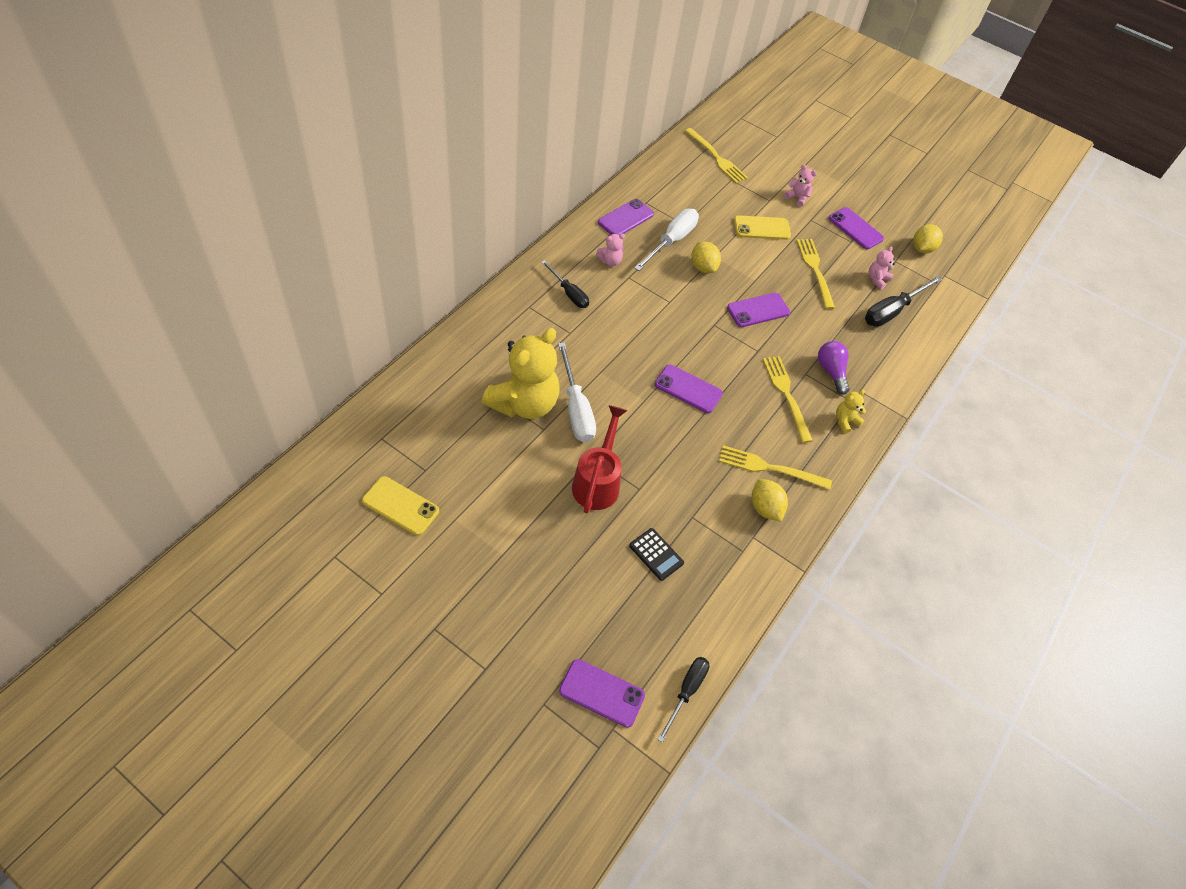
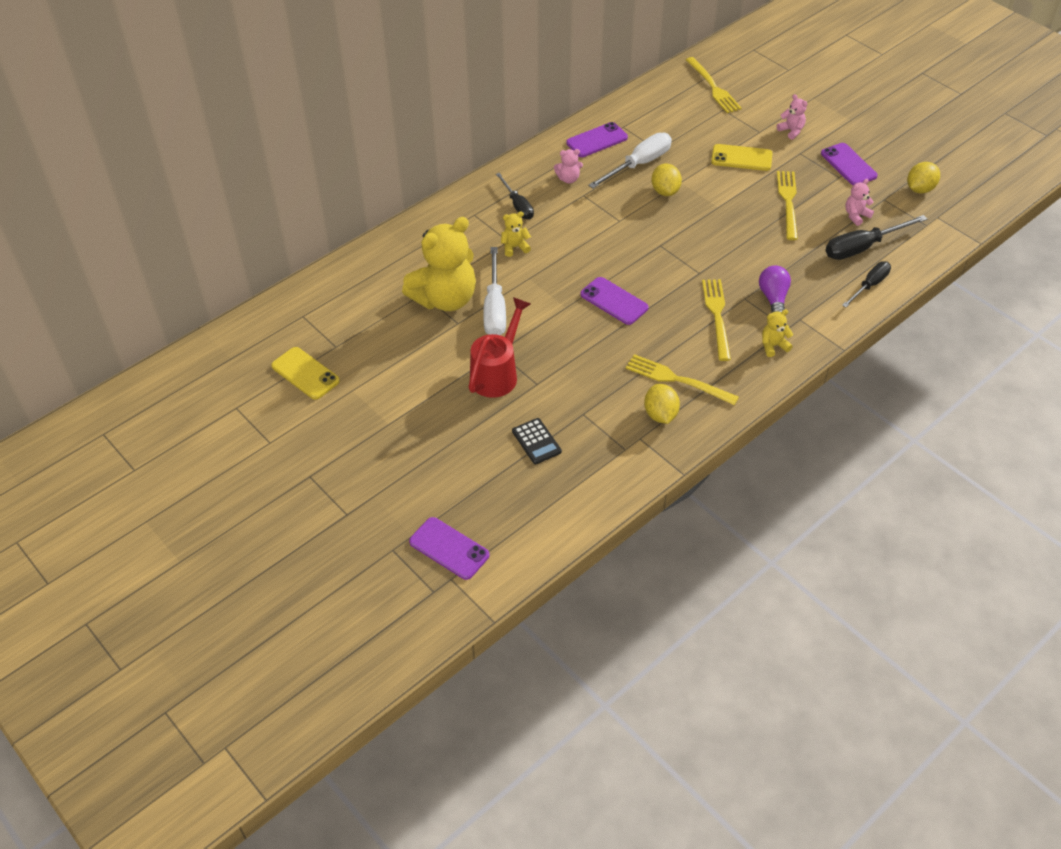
camera: 20 degrees right, 5 degrees down
(578, 339) = (515, 247): none -> yellow teddy bear
(686, 692) = (531, 559): black screwdriver -> black screwdriver (869, 285)
(758, 310) = (712, 235): purple phone -> none

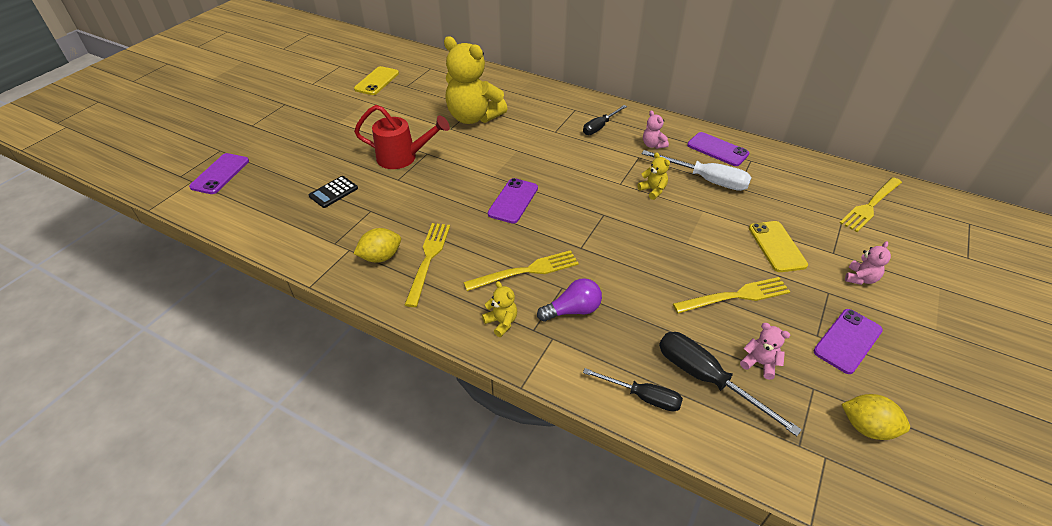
camera: 70 degrees right, 5 degrees down
(494, 308) = (474, 141): white screwdriver -> none
(515, 247) = (549, 136): yellow teddy bear -> yellow teddy bear (653, 190)
(665, 191) = (681, 203): yellow lemon -> none

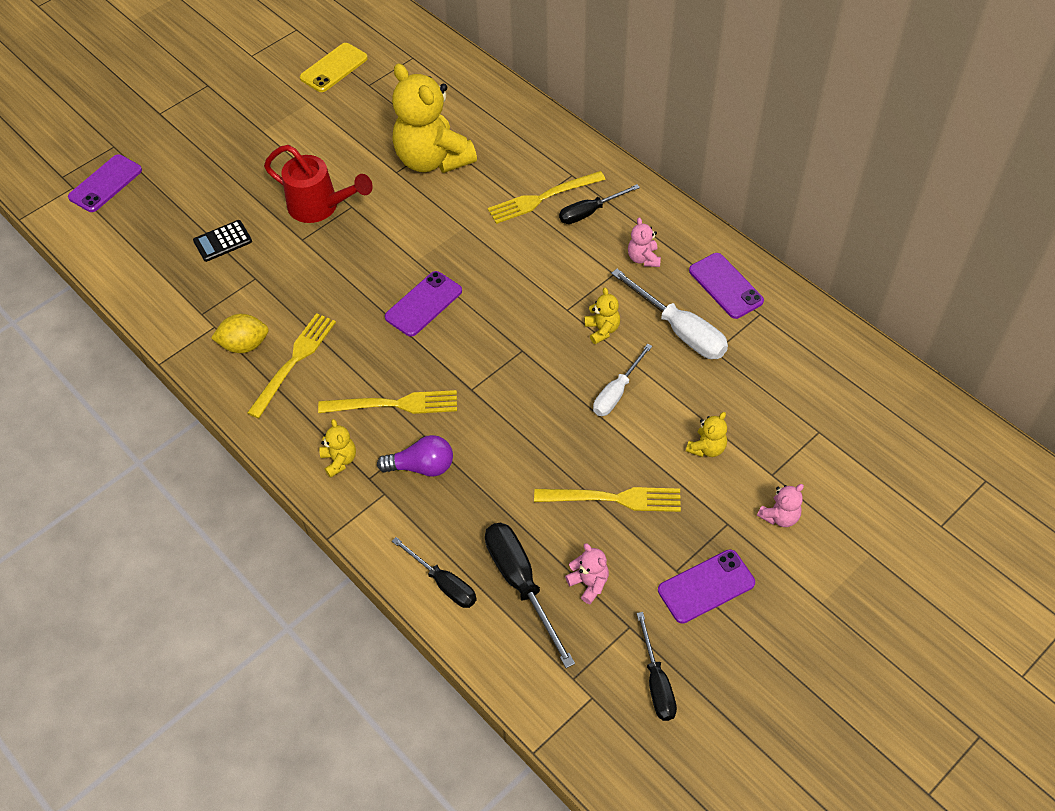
camera: 20 degrees right, 10 degrees up
(689, 226) = (617, 392): none -> white screwdriver
(777, 246) = (707, 448): yellow phone -> yellow teddy bear
(867, 427) = (656, 682): yellow lemon -> black screwdriver
(870, 206) = (870, 422): yellow fork -> yellow fork (541, 199)

